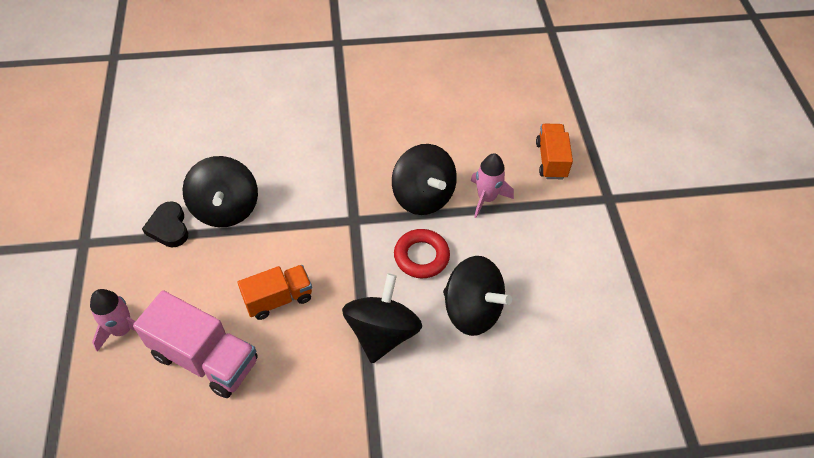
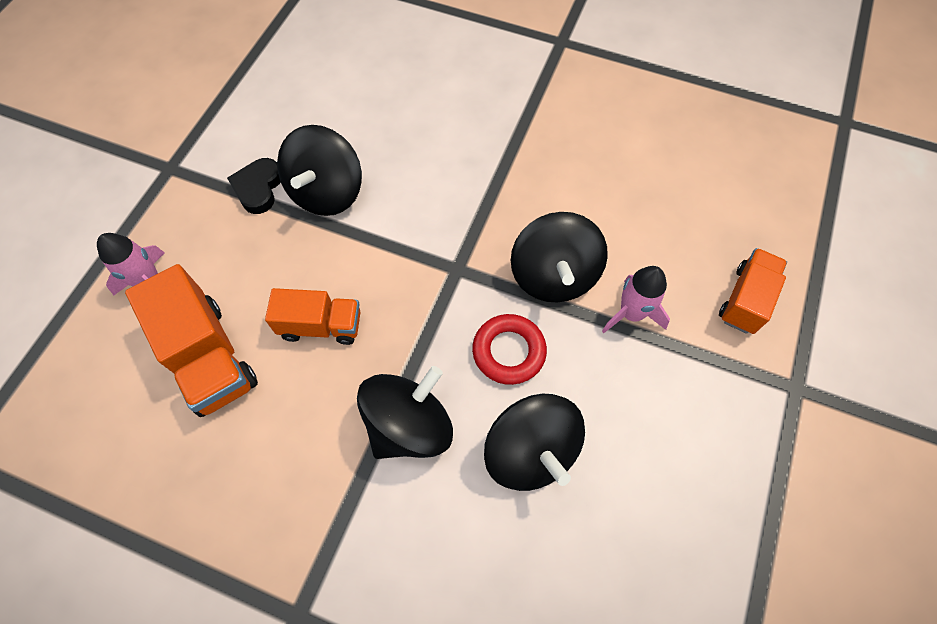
camera: 30 degrees right, 10 degrees up
(205, 358) = (209, 357): pink truck -> orange truck

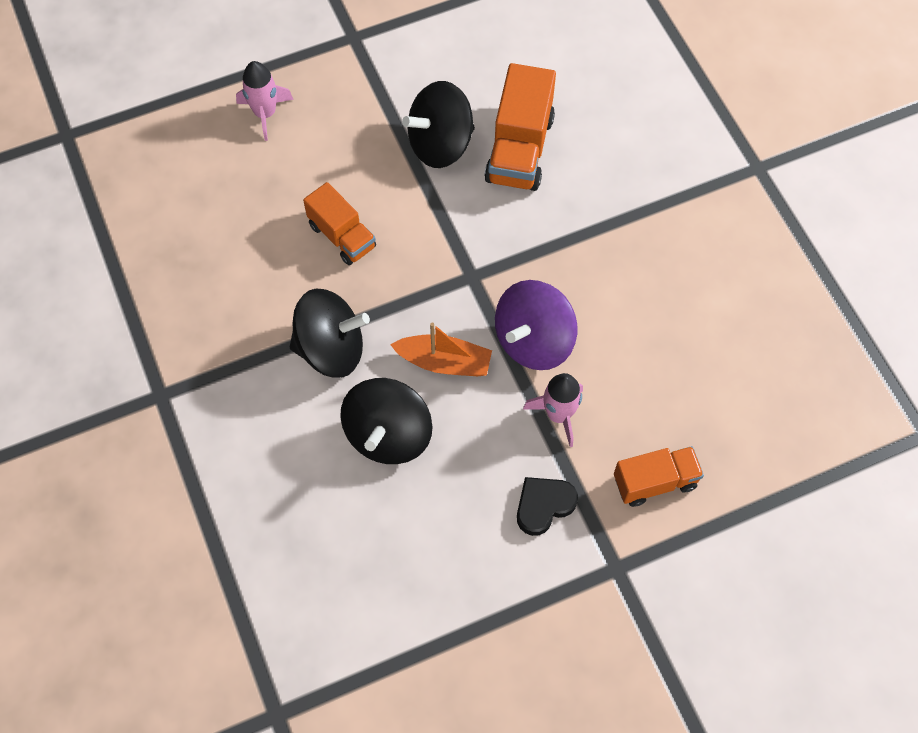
camera: 45 degrees right, 0 degrees up
(209, 357) = (255, 196): orange truck -> orange truck (519, 149)
(258, 188) = (397, 102): black heart -> black heart (543, 505)
(508, 351) = (444, 362): red ring -> orange boat
(553, 276) = (533, 341): black spinning top -> purple spinning top

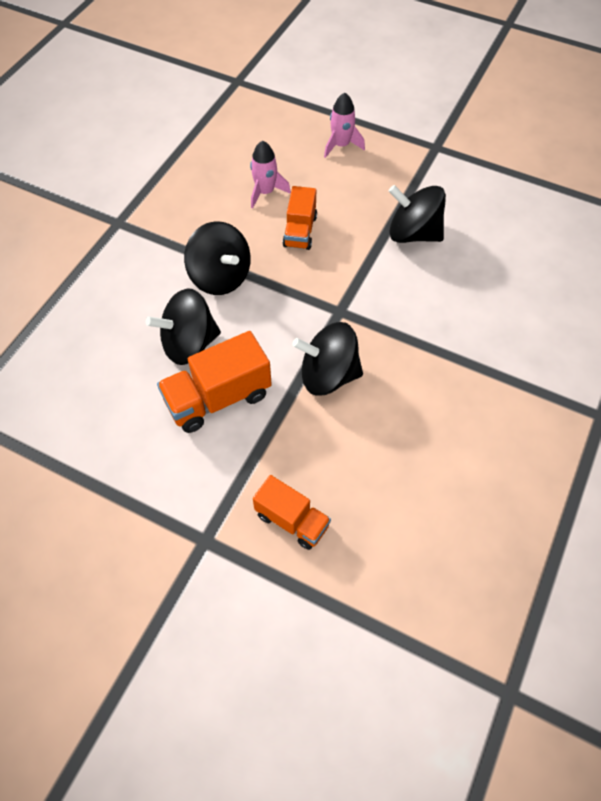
camera: 50 degrees right, 5 degrees down
(444, 362) = (266, 338): orange boat -> none
(519, 149) = (456, 274): orange truck -> orange truck (218, 398)
(533, 341) = (328, 375): purple spinning top -> black spinning top
(543, 505) = (214, 463): black heart -> none
(558, 414) = (288, 426): pink rocket -> pink rocket (265, 192)

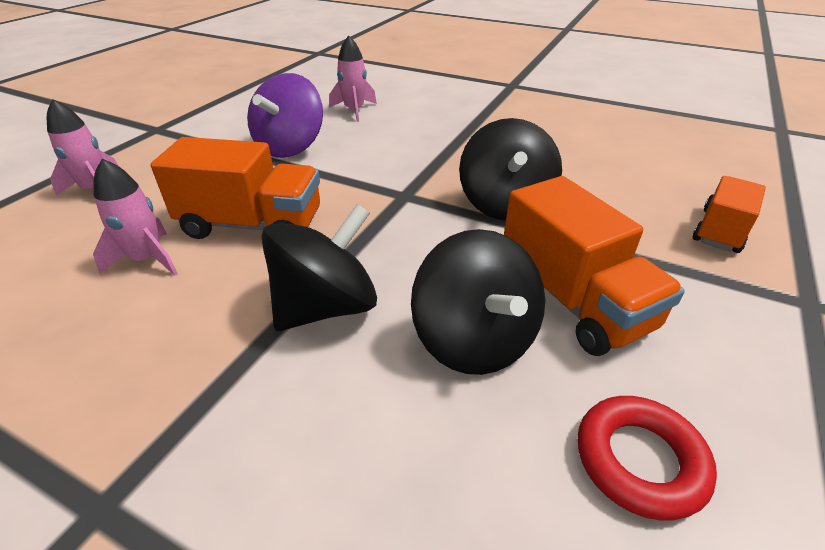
camera: 90 degrees left, 20 degrees down
(110, 401) = (639, 460): none -> red ring
(300, 231) = (252, 225): orange truck -> orange truck, size x1.55
(413, 234) = (290, 147): black spinning top -> purple spinning top
(496, 270) = (354, 110): none -> pink rocket

